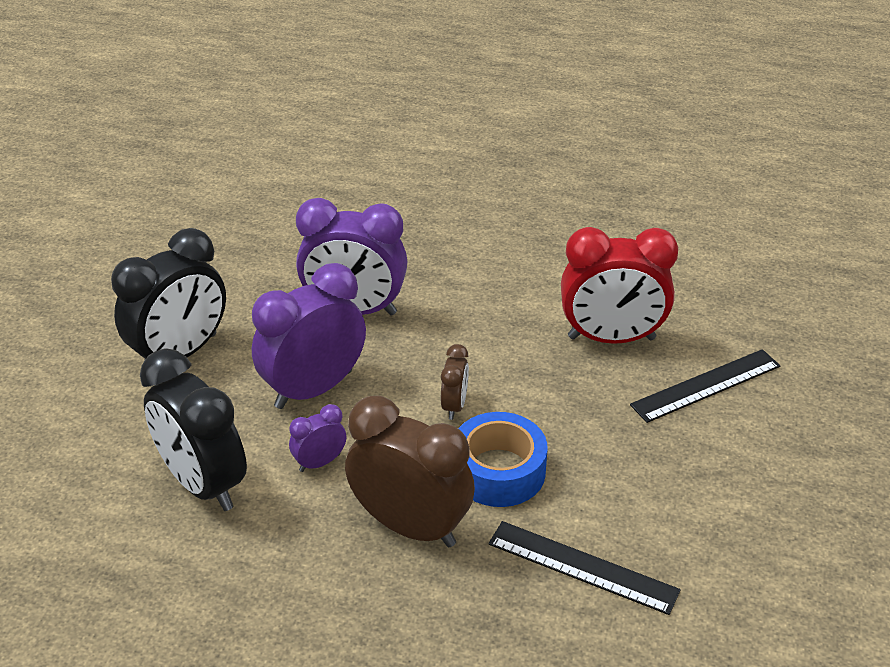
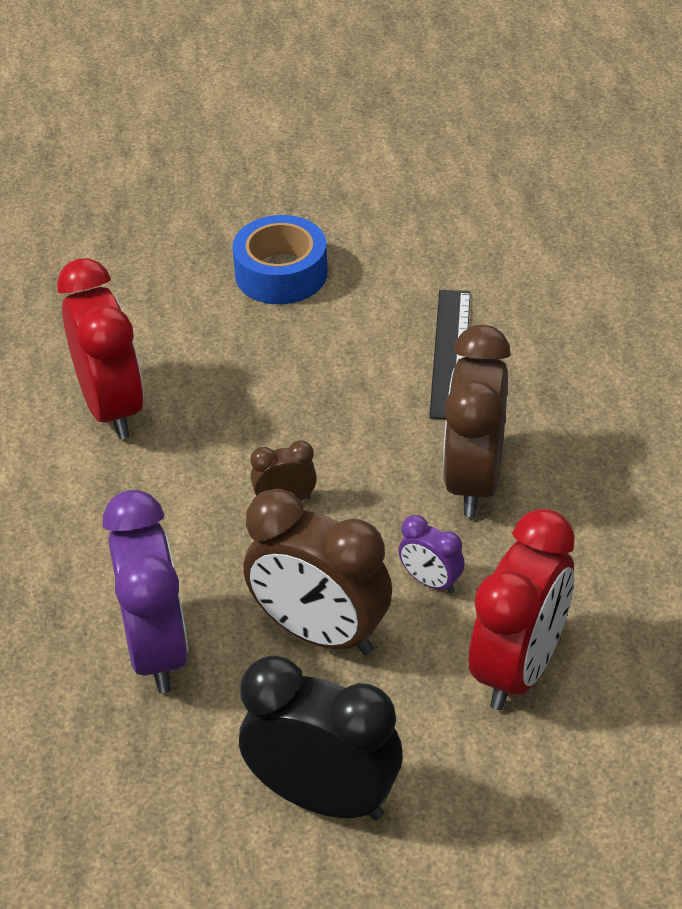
camera: 110 degrees left, 5 degrees up
(203, 484) = (519, 669): black clock -> red clock
(313, 389) = (320, 633): purple clock -> brown clock
(498, 471) = (364, 439): blue tape -> blue tape (281, 273)
(706, 385) = (158, 324): black ruler -> none

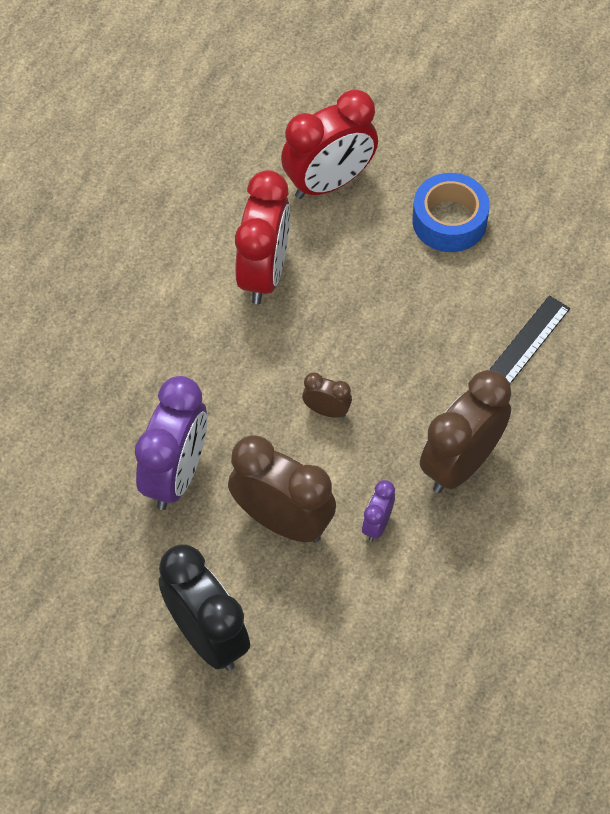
camera: 30 degrees right, 15 degrees up
(320, 633) = (282, 521): brown clock -> brown clock turned 150 degrees clockwise
(431, 581) = (377, 524): purple clock -> purple clock turned 45 degrees clockwise
(519, 669) = (387, 620): red clock -> red clock (329, 182)

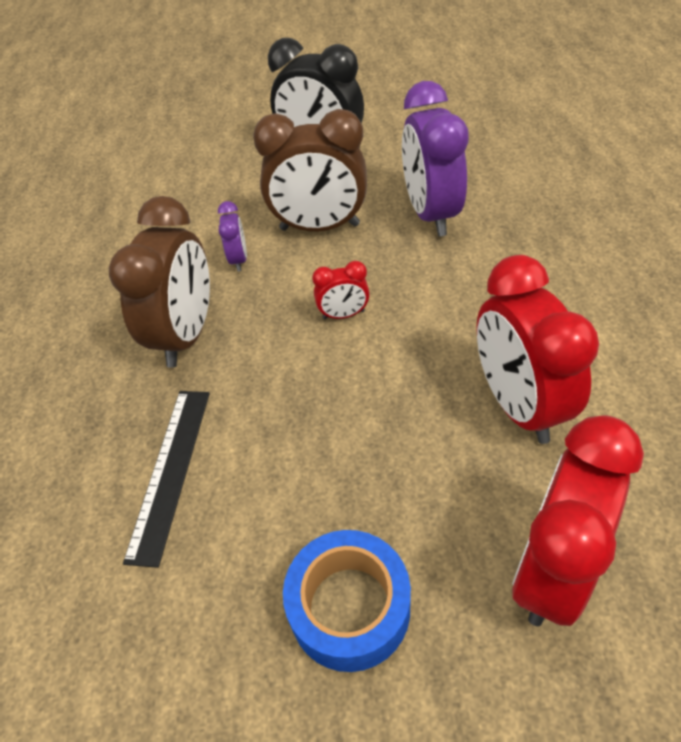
camera: 155 degrees right, 10 degrees down
(326, 410) = (343, 315): brown clock -> red clock

